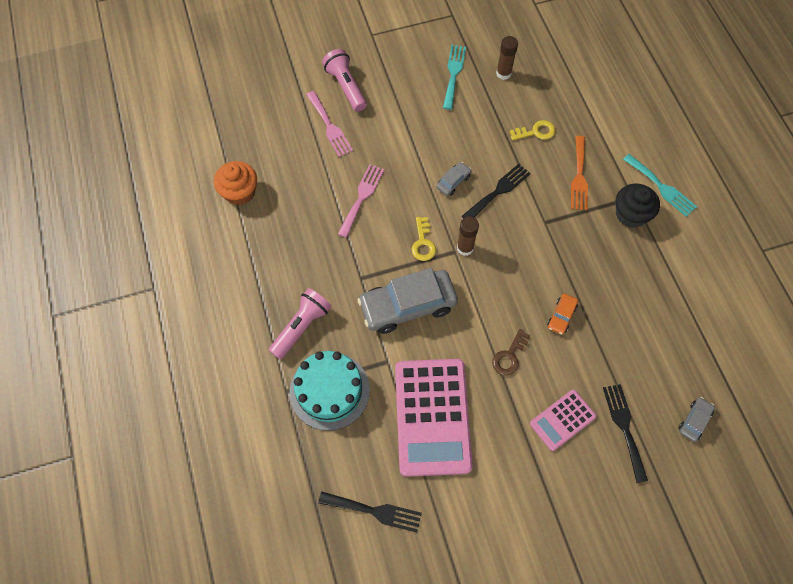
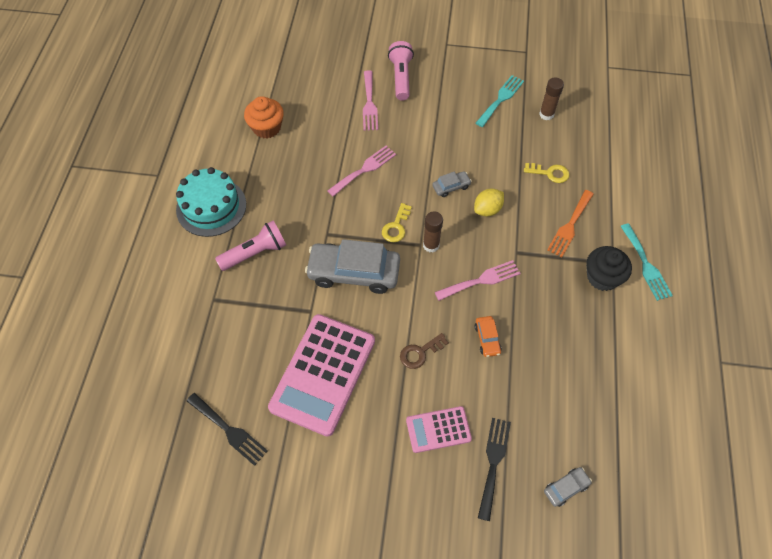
camera: 25 degrees right, 5 degrees down
(329, 391) = (248, 314): turquoise cake -> turquoise cake (211, 207)
(498, 191) = (487, 210): black fork -> yellow lemon
(528, 263) = (481, 280): none -> pink fork
(561, 316) = (487, 339): orange car -> orange car turned 60 degrees counterclockwise

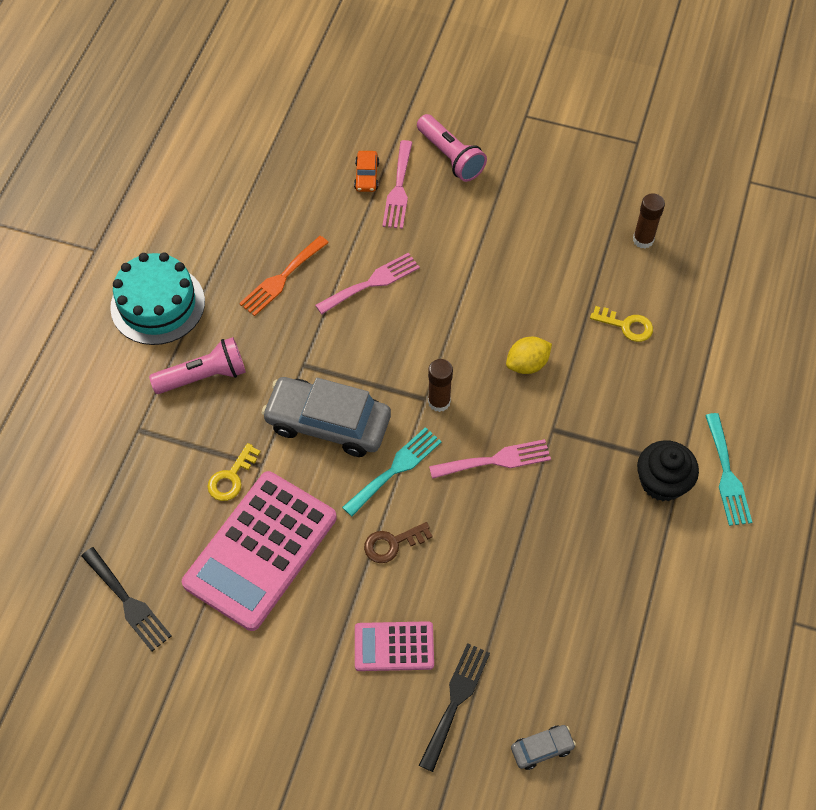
camera: 10 degrees right, 0 degrees up
(266, 128) = (251, 204): orange cupcake -> none
(396, 226) = (398, 369): yellow key -> yellow key (231, 477)
(401, 77) = (450, 157): pink flashlight -> pink flashlight turned 135 degrees clockwise
(451, 187) = (485, 324): grey car -> none
(487, 339) = (485, 540): orange car -> orange car (367, 176)
(500, 99) = (583, 208): turquoise fork -> turquoise fork (395, 469)
(570, 226) = (635, 404): orange fork -> orange fork (282, 278)

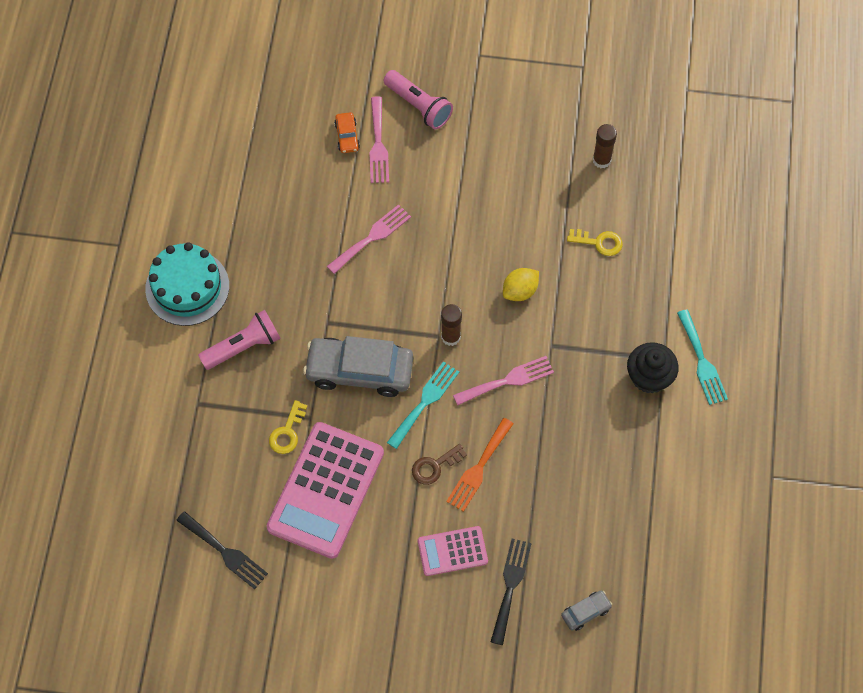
camera: 10 degrees left, 5 degrees up
(282, 278) = (291, 246): orange fork -> orange fork (479, 468)

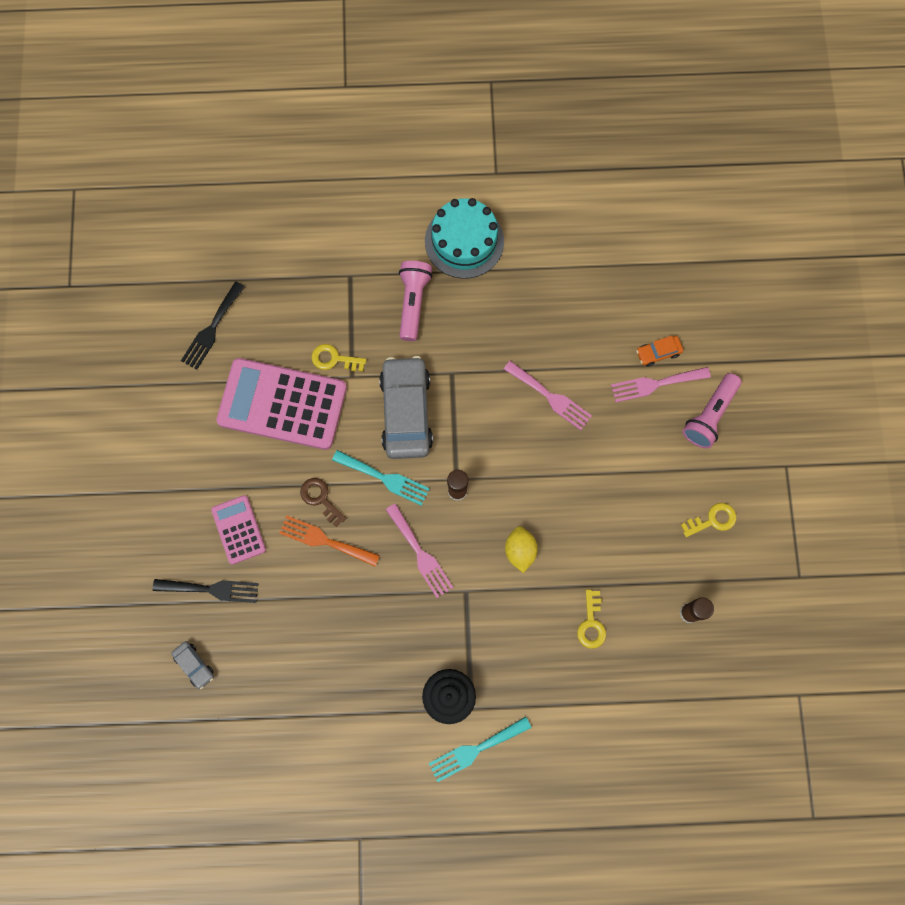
camera: 80 degrees right, 10 degrees up
(243, 346) = (413, 303): pink flashlight -> pink flashlight turned 135 degrees counterclockwise
(519, 124) = (712, 520): none -> yellow key
(520, 291) = (520, 551): yellow lemon -> yellow lemon turned 45 degrees clockwise

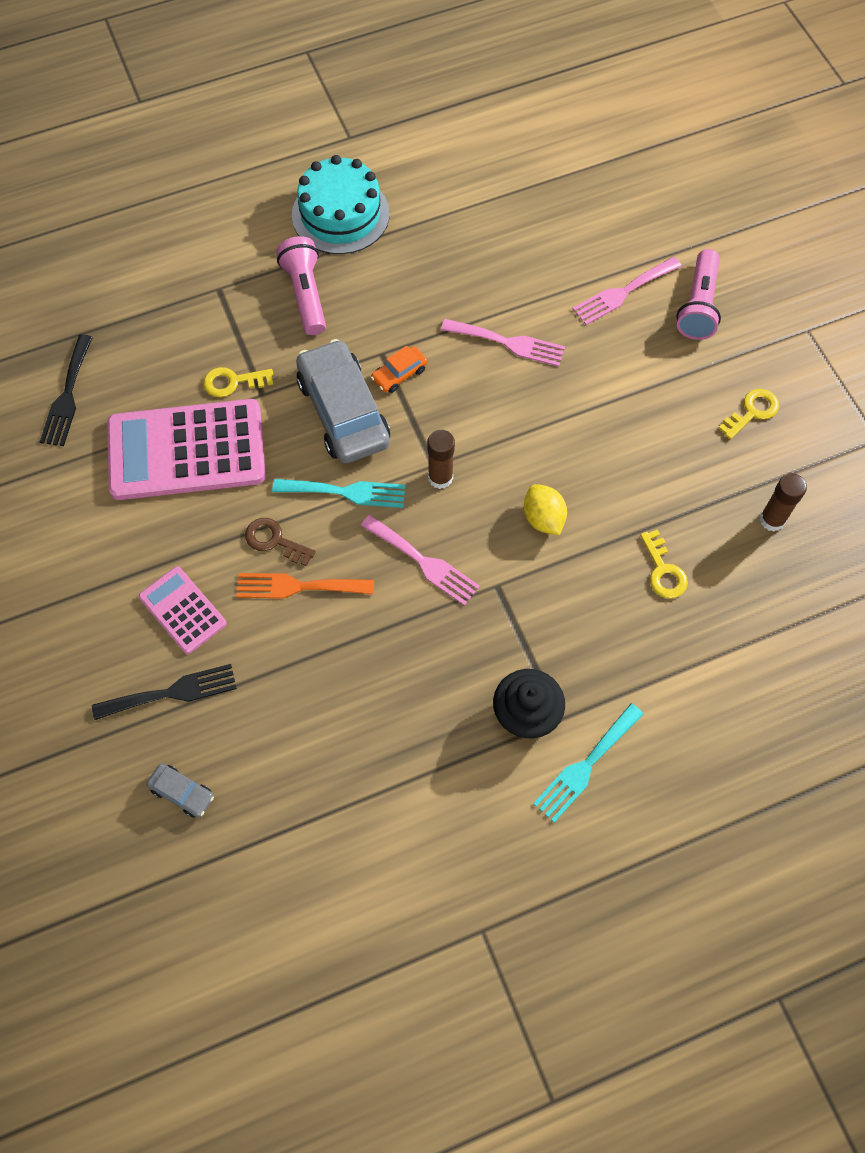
camera: 20 degrees left, 10 degrees down
(658, 353) = (611, 260): orange car -> orange car (399, 374)

